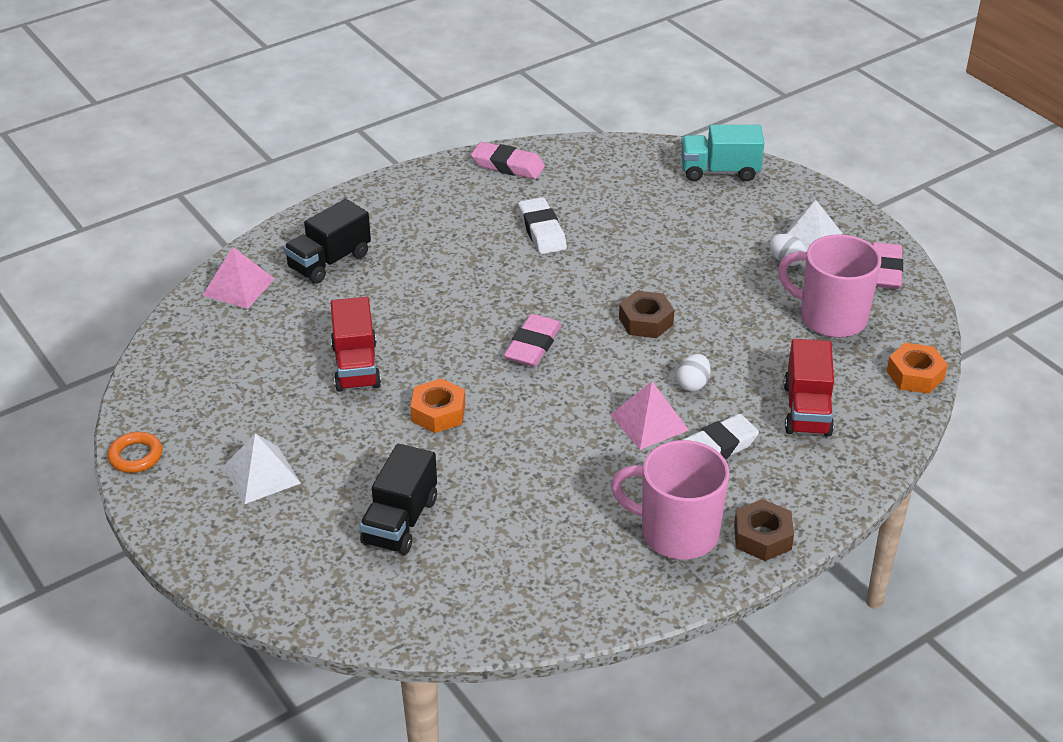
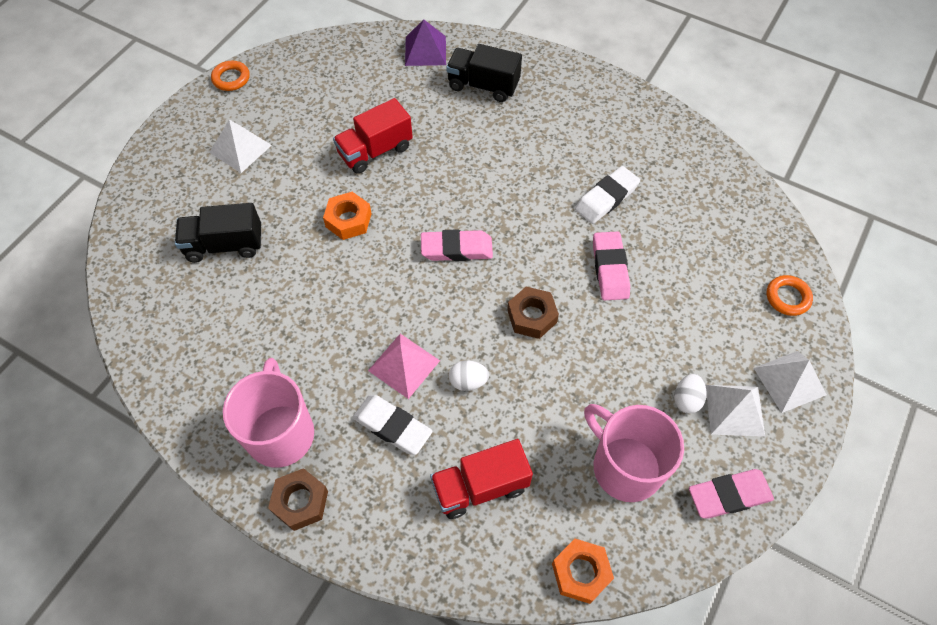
camera: 65 degrees right, 20 degrees up
(239, 287) = (425, 50): pink pyramid -> purple pyramid
(508, 165) = (678, 141): pink eraser -> pink eraser (609, 269)
(719, 171) = (787, 297): turquoise truck -> orange ring
(799, 201) = (789, 381): none -> white pyramid
(830, 317) = (625, 466): pink mug -> pink mug turned 45 degrees counterclockwise

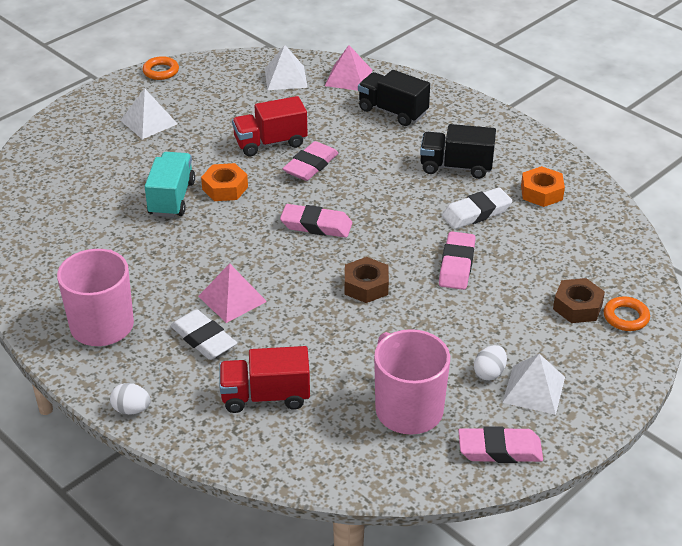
camera: 15 degrees right, 20 degrees down
(225, 245) = (107, 187): black truck -> black truck (456, 167)
(298, 246) = (171, 198): none -> turquoise truck
(300, 502) = (100, 374): brown nut -> brown nut (577, 306)
(425, 50) = (348, 78): purple pyramid -> pink pyramid
(425, 172) = (311, 165): none -> pink eraser
(468, 381) = (286, 321): white egg -> white egg (131, 409)
(580, 572) = (332, 475): orange nut -> orange nut (541, 192)
(789, 381) = (599, 379): white pyramid -> white pyramid (285, 78)

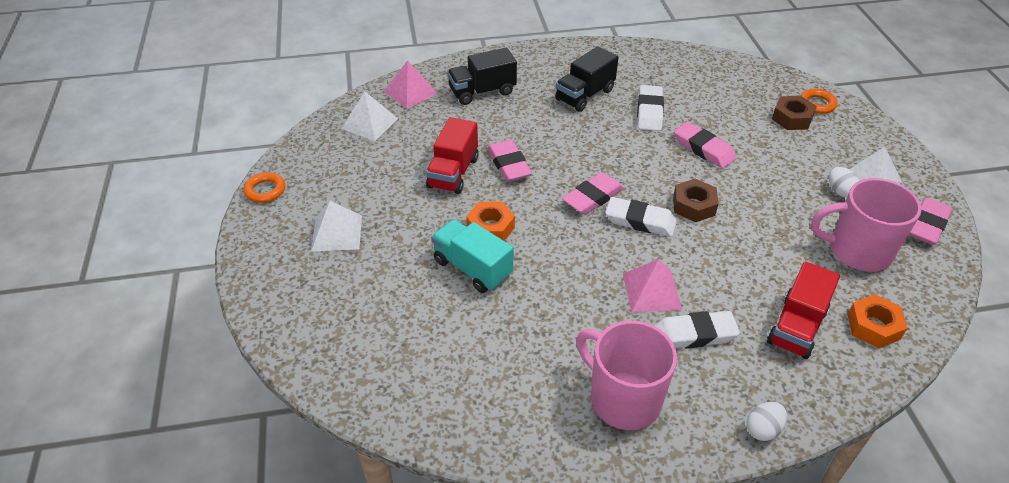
camera: 55 degrees left, 5 degrees up
(313, 262) = (640, 221): none -> white eraser
(541, 192) = (652, 73): orange nut -> orange nut (873, 326)

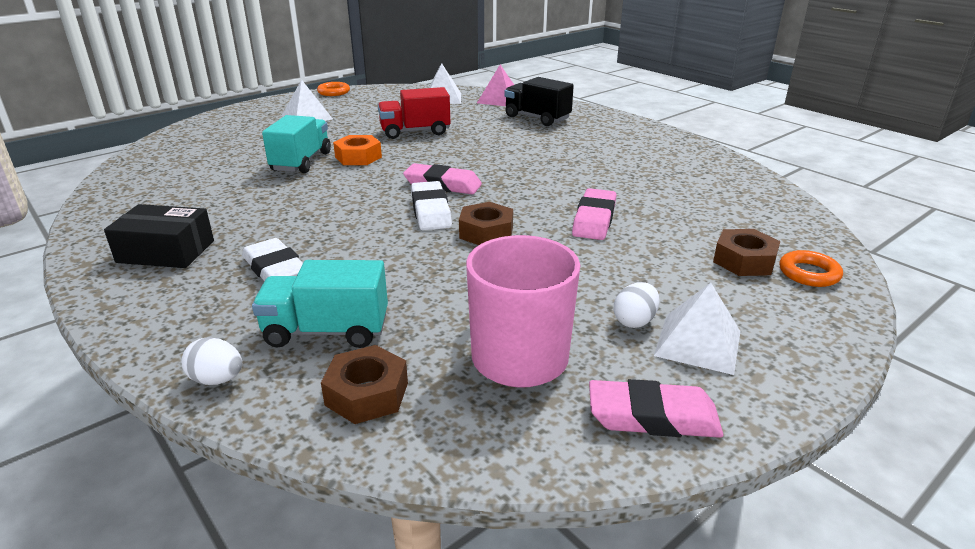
camera: 60 degrees right, 15 degrees down
(509, 164) = (449, 146): pink eraser -> none
(585, 95) = (596, 151): black truck -> none
(623, 399) = (166, 251): pink mug -> black box
(649, 112) = (617, 182): white eraser -> none
(651, 291) = (327, 236): pink pyramid -> none
(763, 429) = (142, 336): white egg -> white egg (217, 379)
(796, 327) = (326, 331): red truck -> turquoise truck
(873, 326) = (367, 394): orange nut -> brown nut

